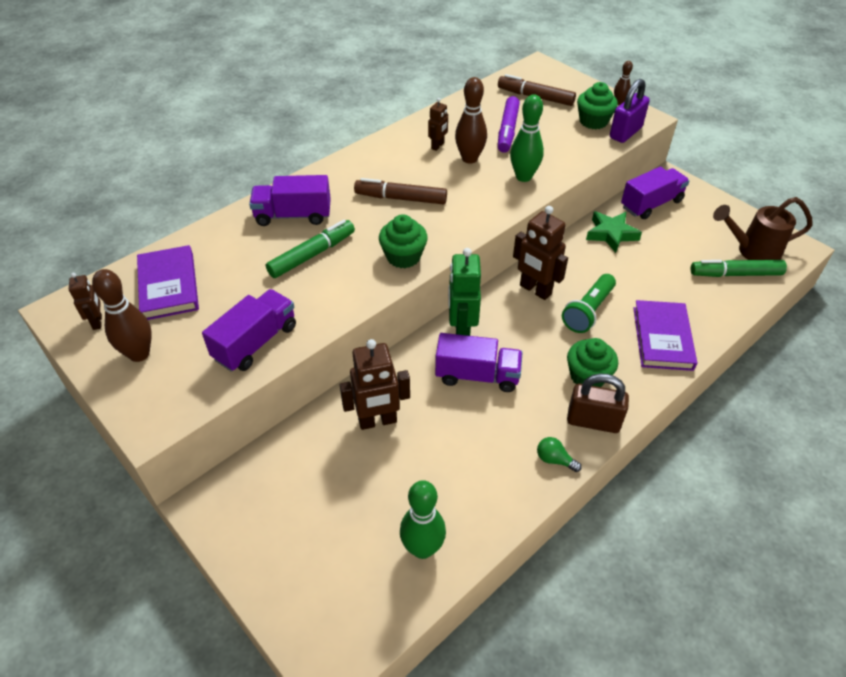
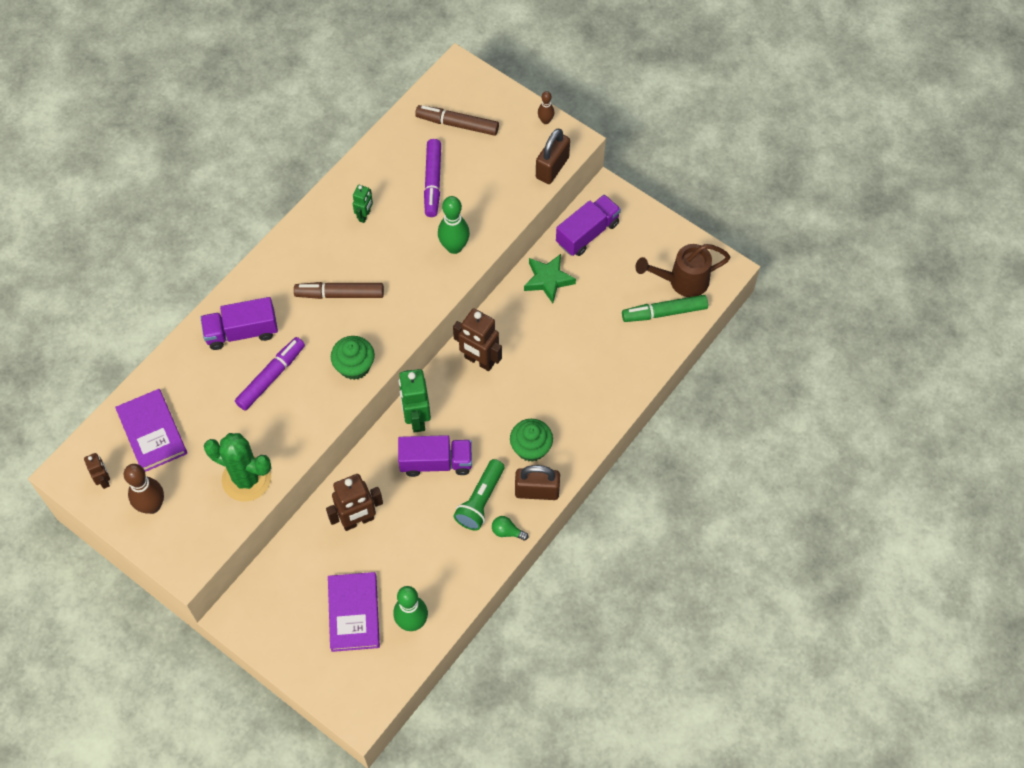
camera: 10 degrees left, 15 degrees up
(256, 342) = (246, 479): purple truck -> green cactus
(312, 255) = (271, 377): green marker -> purple marker
(438, 146) = (365, 216): brown robot -> green robot
(469, 159) = (399, 229): brown bowling pin -> none
(588, 311) = (529, 378): green flashlight -> green flashlight (480, 501)
(593, 121) = (519, 155): green cupcake -> none
(625, 133) = (552, 168): purple padlock -> brown padlock
(662, 338) = (595, 397): purple book -> purple book (354, 613)

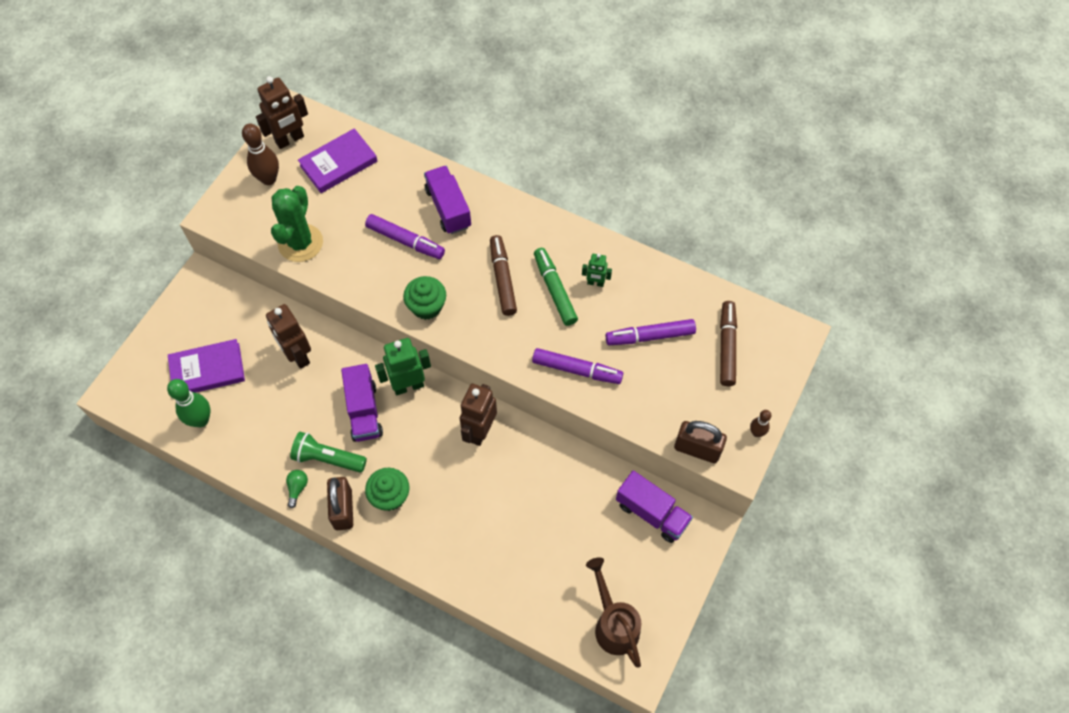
camera: 80 degrees right, 0 degrees up
(104, 480) = (290, 140): brown robot -> brown robot, size x1.81
(454, 247) = (577, 370): green bowling pin -> purple marker
(548, 280) = (586, 482): green star -> none
(664, 312) = (570, 609): green marker -> green marker (554, 290)

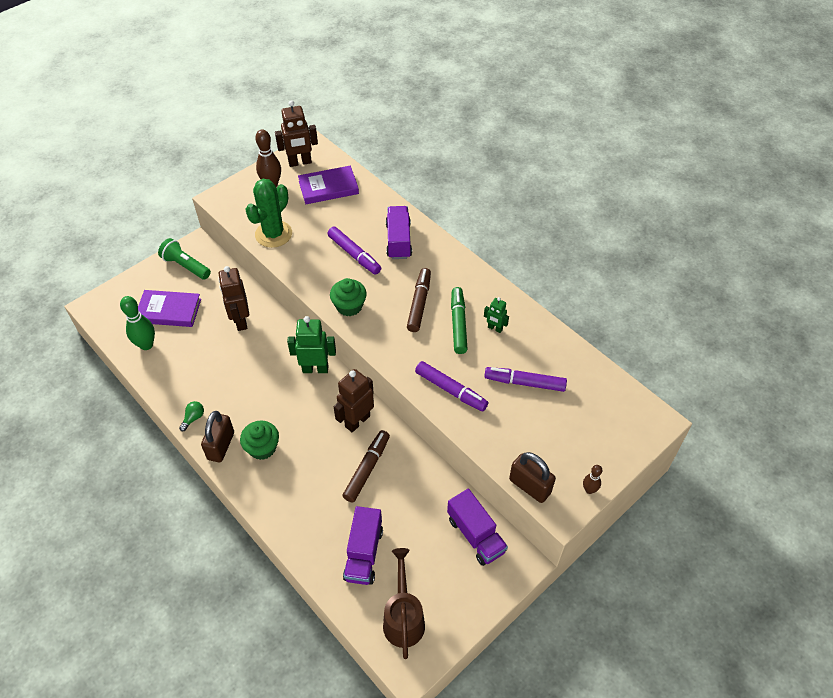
camera: 20 degrees right, 10 degrees down
(327, 458) = (227, 403): green flashlight -> green flashlight (185, 266)
(364, 411) = (272, 377): purple truck -> purple truck (364, 553)
(727, 346) = (589, 411): brown marker -> brown marker (367, 469)

